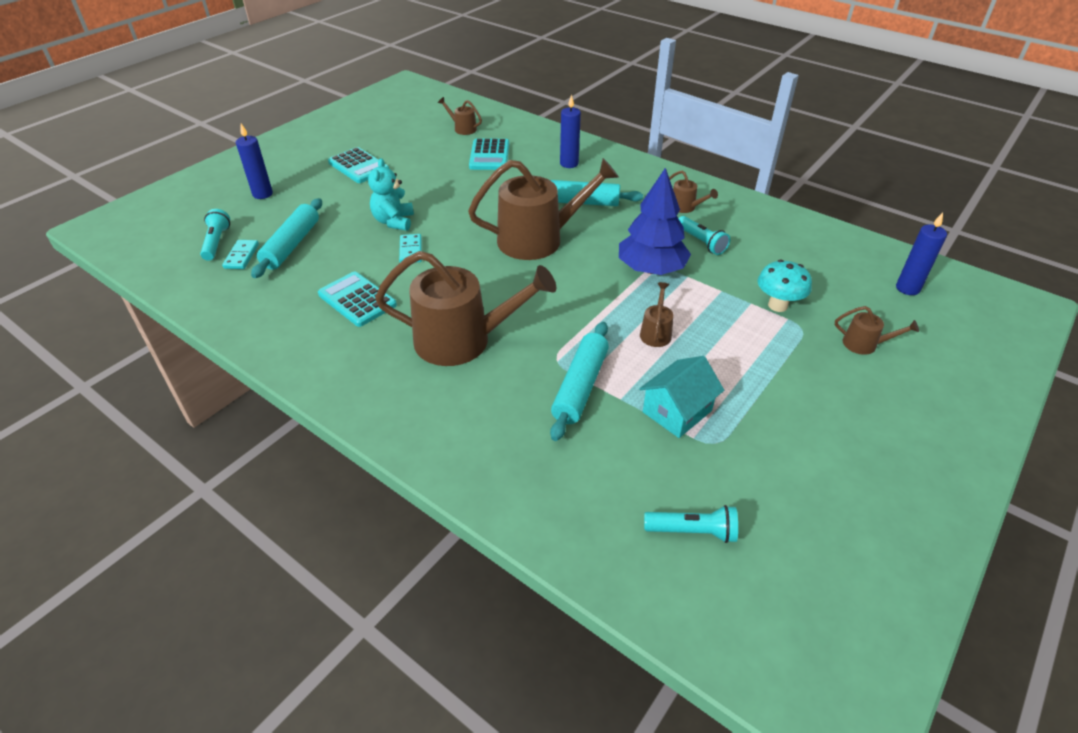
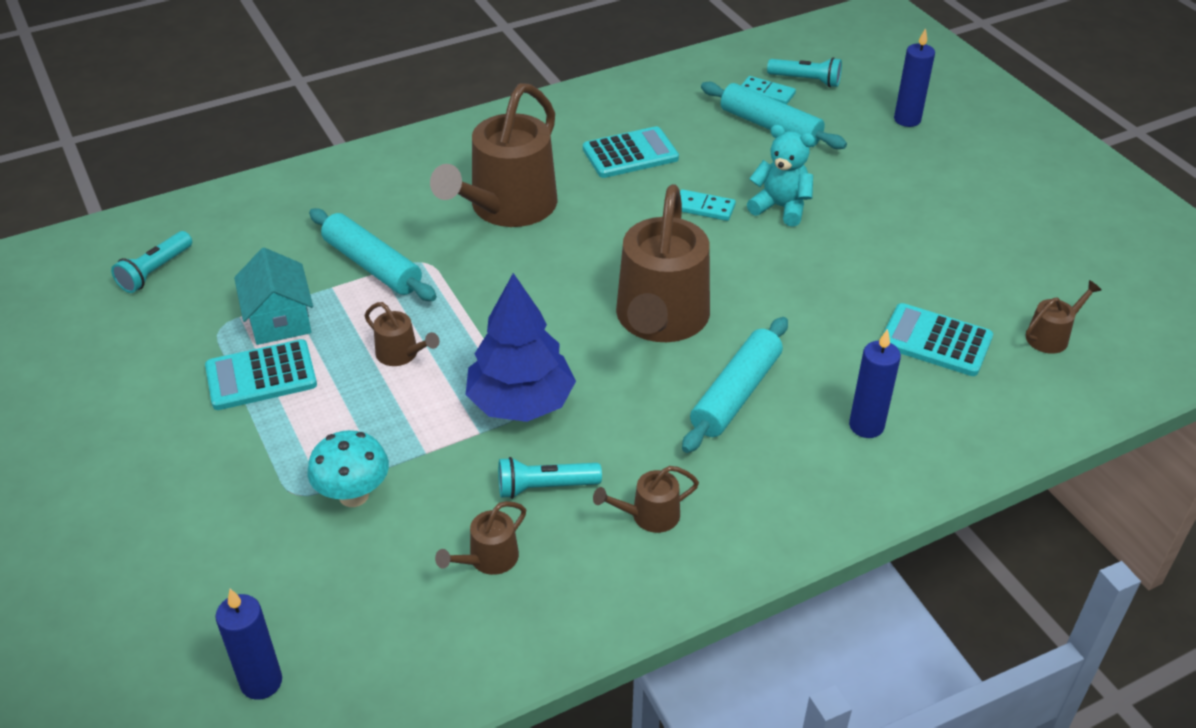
camera: 115 degrees right, 0 degrees up
(358, 166) = (953, 204): turquoise calculator -> turquoise calculator (261, 376)
(864, 344) = (217, 541): brown watering can -> brown watering can (488, 559)

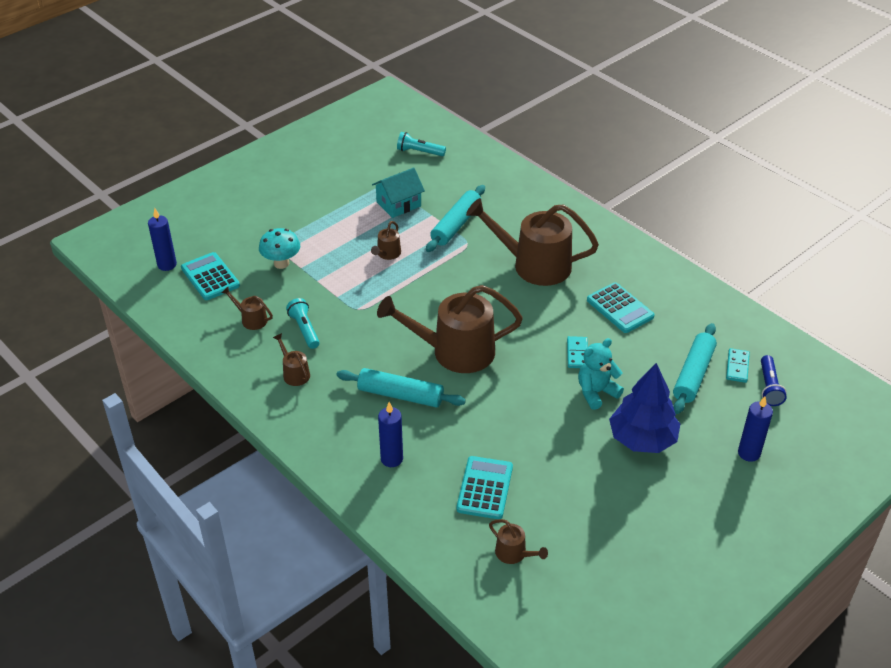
camera: 75 degrees right, 0 degrees up
(261, 376) = (354, 210): turquoise calculator -> turquoise calculator (210, 277)
(521, 403) = (364, 307): blue tree -> blue tree (642, 439)
(780, 207) = (596, 392): turquoise teddy bear -> turquoise teddy bear turned 135 degrees counterclockwise
(806, 80) = (769, 387): turquoise flashlight -> blue flashlight

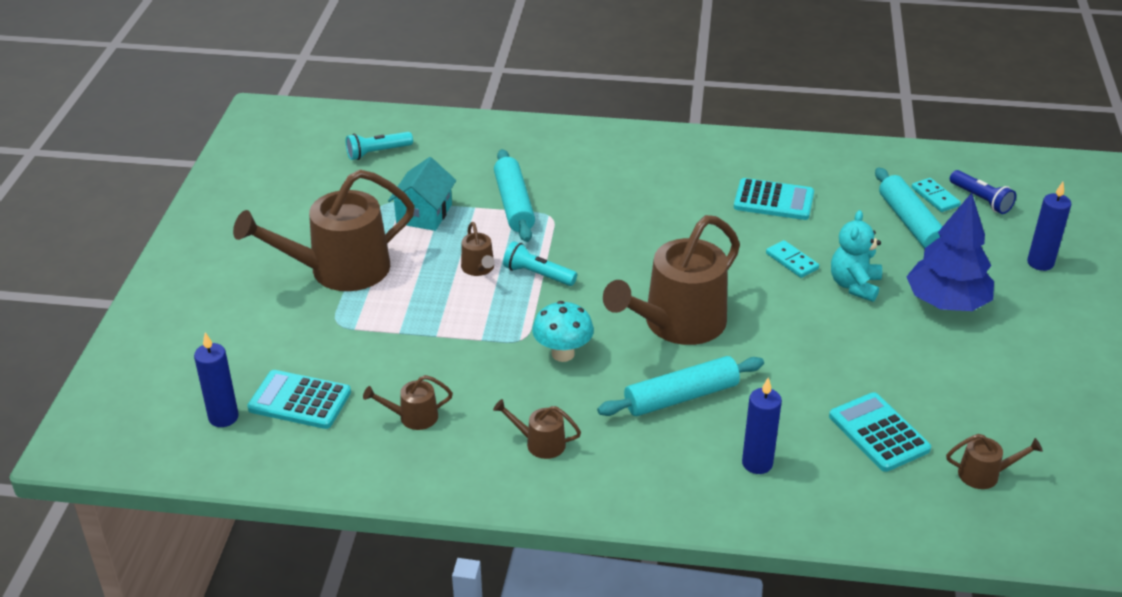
camera: 40 degrees left, 5 degrees down
(281, 263) = (369, 340): turquoise mushroom -> turquoise mushroom (563, 354)
(304, 329) = (490, 392): turquoise flashlight -> turquoise flashlight (538, 274)
(534, 265) = (643, 202): brown watering can -> brown watering can (339, 270)

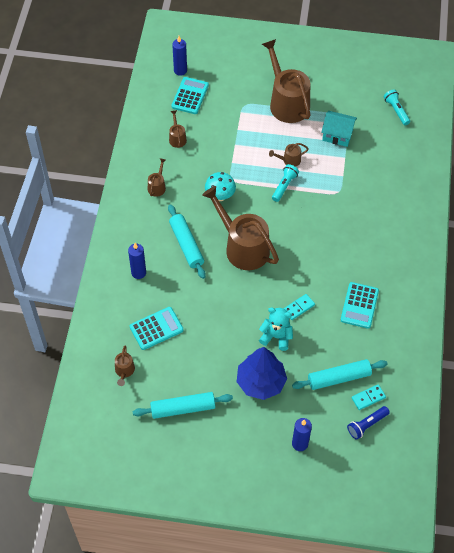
camera: 90 degrees right, 20 degrees up
(514, 204) = (348, 175): turquoise rolling pin -> turquoise rolling pin (183, 408)

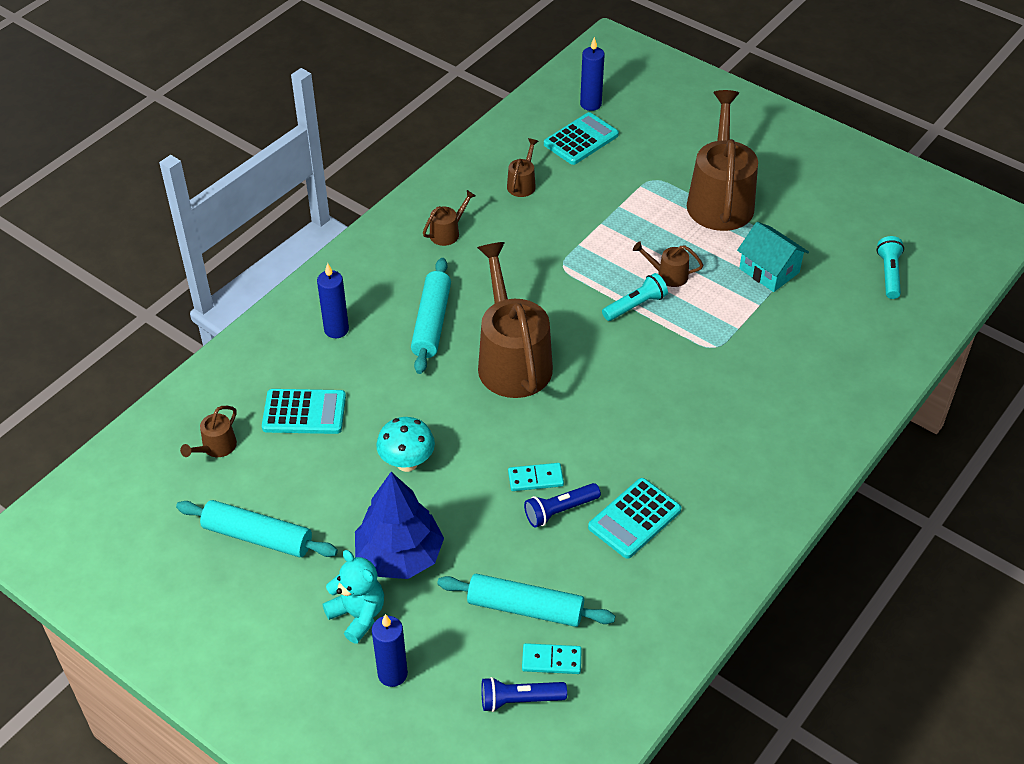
camera: 30 degrees right, 10 degrees down
(220, 196) = (528, 280): turquoise mushroom -> turquoise mushroom (407, 463)
(276, 336) = (471, 503): turquoise teddy bear -> turquoise teddy bear (358, 615)
(321, 319) = (560, 511): none -> blue flashlight

